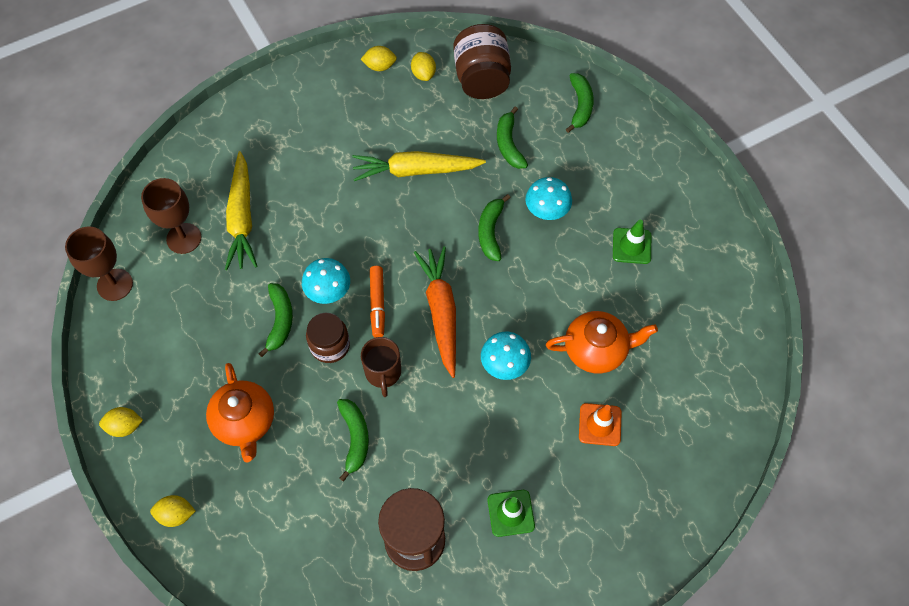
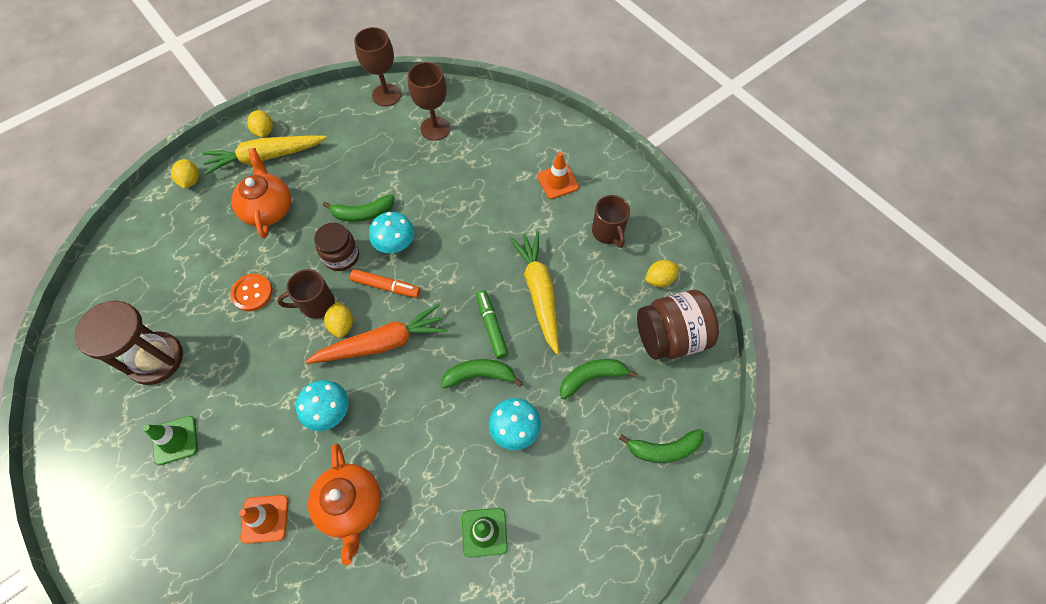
camera: 80 degrees right, 0 degrees up
(242, 218) = (461, 164): yellow carrot -> yellow carrot (265, 157)
(245, 421) = (268, 208): orange teapot -> orange teapot turned 105 degrees clockwise
(291, 134) = (557, 181): none -> orange traffic cone
(355, 438) = (252, 293): green banana -> orange button
(363, 103) = (608, 232): none -> brown mug
(377, 304) = (386, 286): orange marker -> orange marker turned 150 degrees counterclockwise
(380, 66) = (657, 238): yellow lemon -> yellow lemon (342, 325)
(442, 215) = (491, 326): none -> green marker

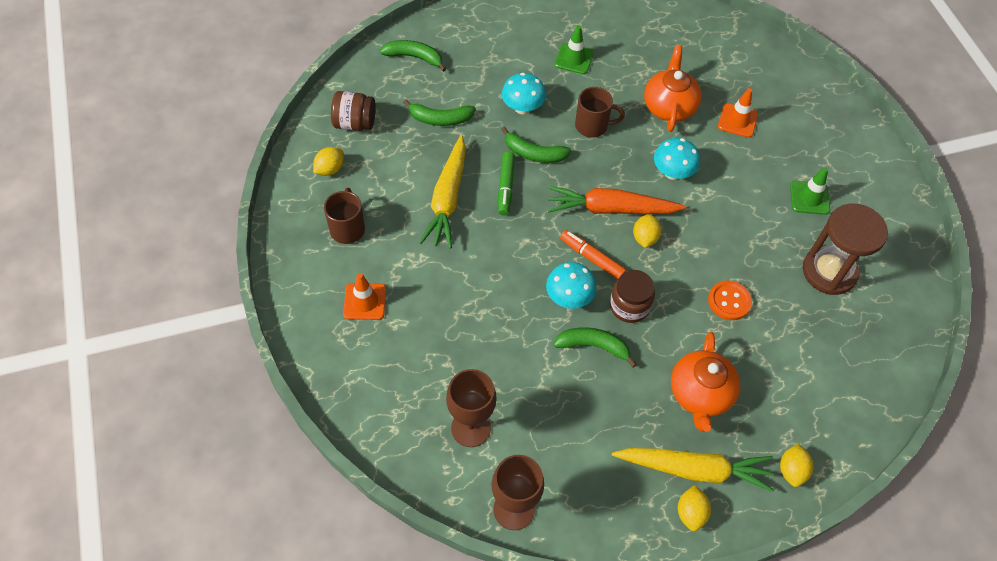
camera: 160 degrees left, 5 degrees down
(316, 304) = (666, 267): brown mug -> brown mug (592, 126)
(659, 279) = (330, 169): yellow lemon -> yellow lemon turned 45 degrees counterclockwise
(670, 337) = (355, 123): brown jar -> brown jar, size x0.66

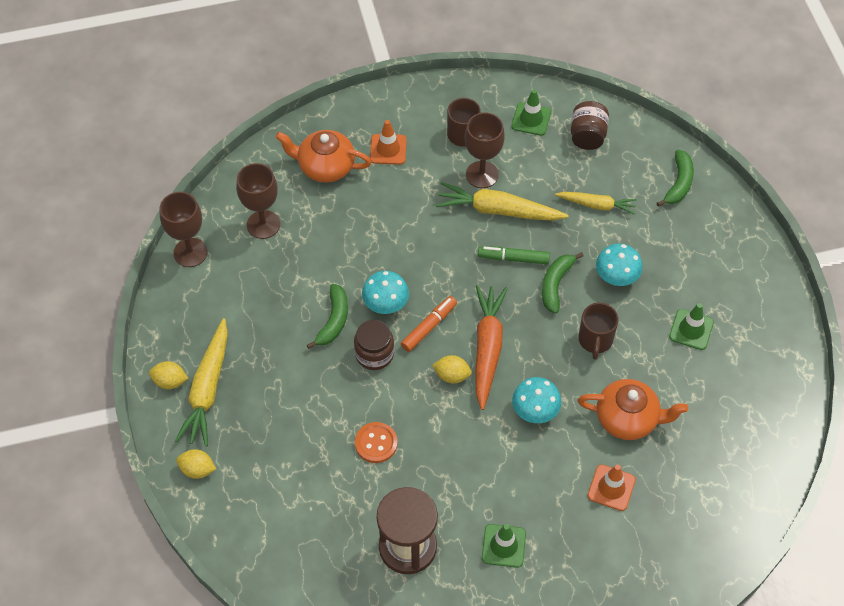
camera: 95 degrees right, 0 degrees up
(330, 169) = (531, 119): yellow lemon -> green traffic cone
(401, 213) = (482, 174): none -> brown goblet
(440, 119) = (597, 205): green banana -> yellow carrot
(700, 394) = (279, 404): orange teapot -> orange teapot (325, 167)

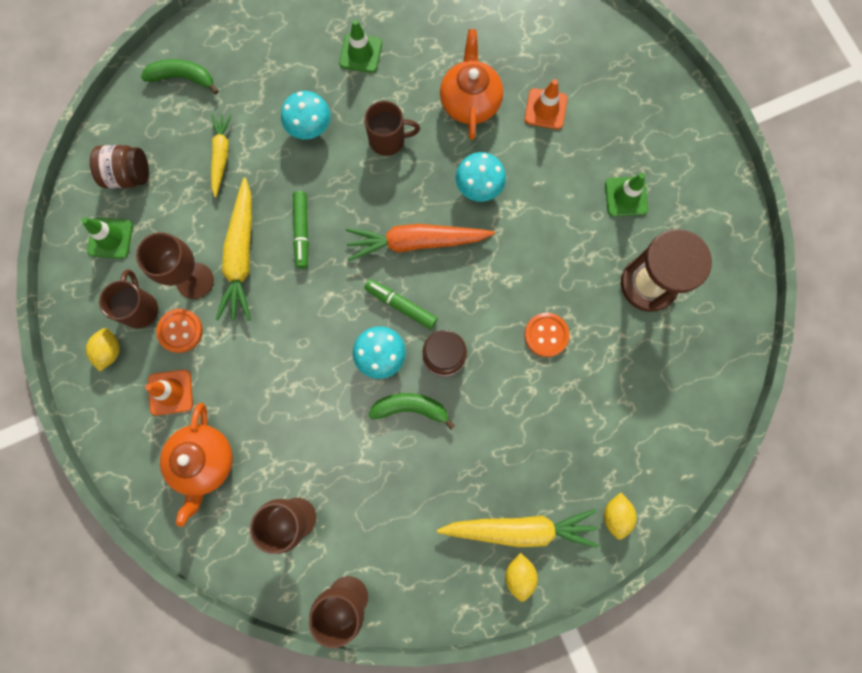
camera: 100 degrees left, 20 degrees up
(429, 327) = (401, 305): orange marker -> green marker
(439, 160) = (180, 331): none -> orange button
(452, 375) = (454, 272): yellow lemon -> yellow lemon (110, 351)
(556, 284) = (328, 185): green banana -> none

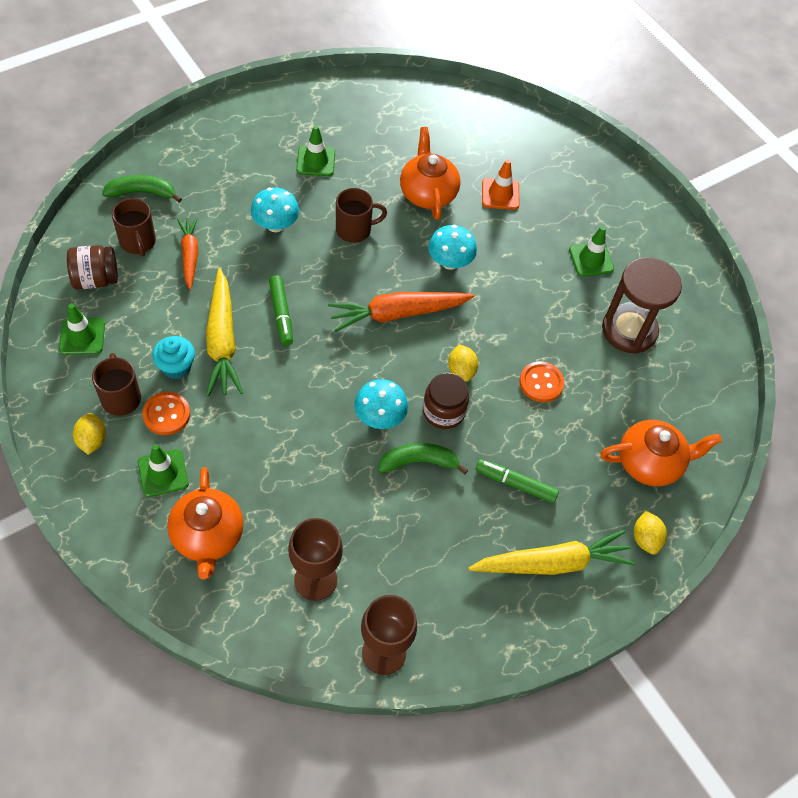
camera: 15 degrees left, 20 degrees down
(170, 392) = (163, 473): orange traffic cone -> green traffic cone
(173, 136) = (138, 242): none -> brown mug
(195, 280) = (176, 367): brown goblet -> turquoise cupcake
(221, 156) = (190, 255): yellow carrot -> orange carrot
(401, 305) = (392, 370): green marker -> green marker (515, 484)
(519, 574) = (560, 607): yellow lemon -> yellow lemon (461, 370)
(637, 434) = (650, 462): none -> orange teapot

